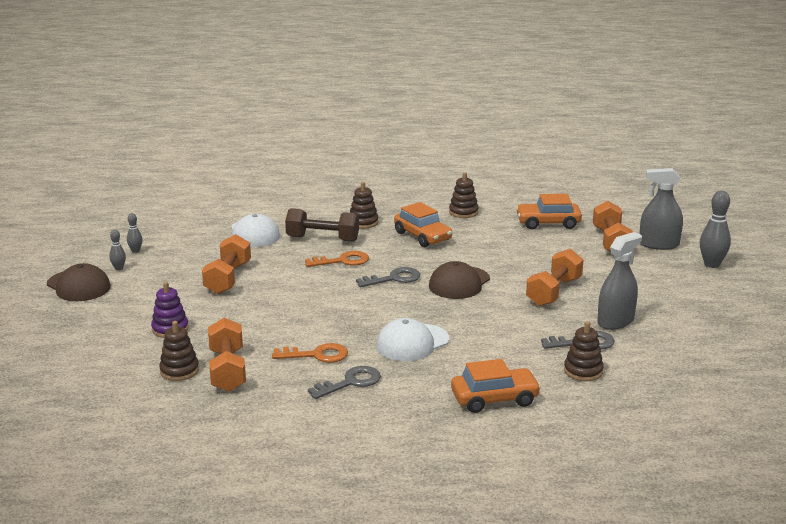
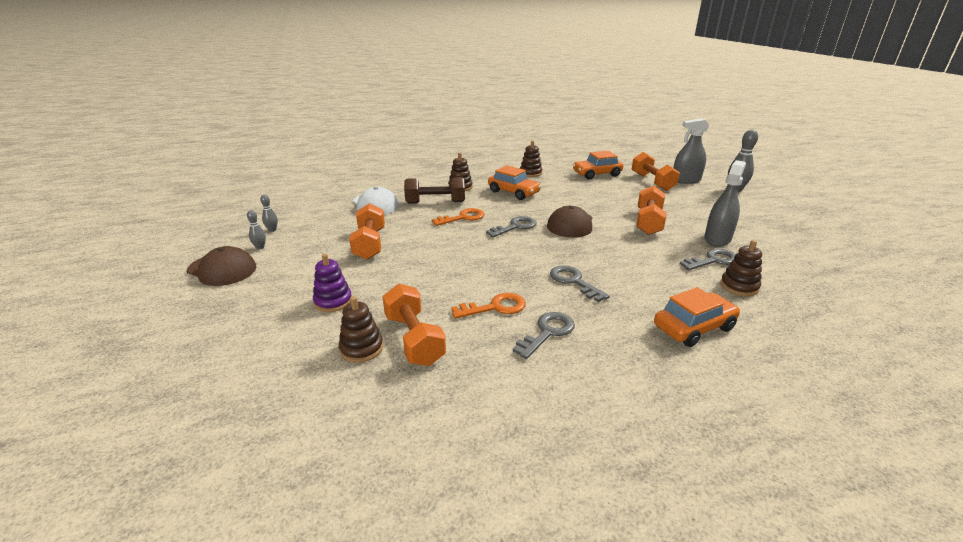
camera: 15 degrees left, 5 degrees up
(412, 343) = (574, 281): white cap -> grey key

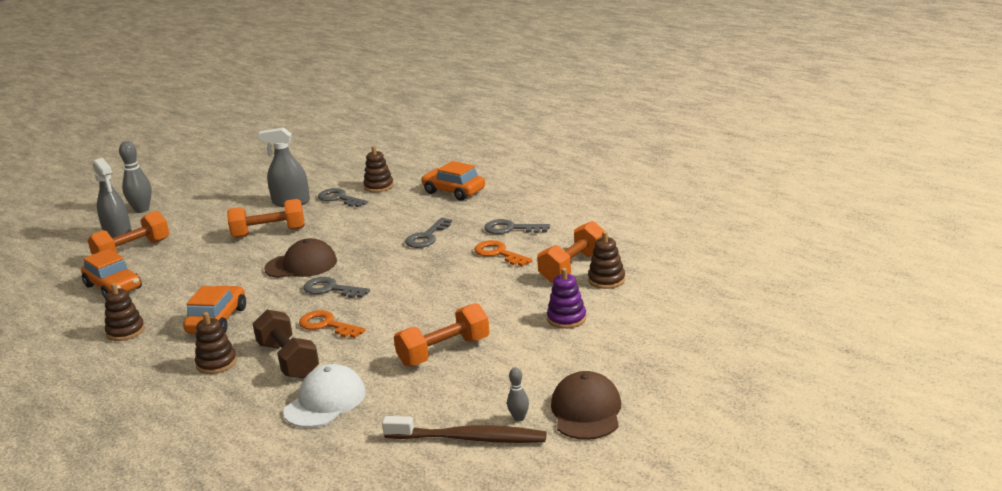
camera: 115 degrees left, 5 degrees down
(272, 230) = (469, 438): grey bowling pin -> brown toothbrush

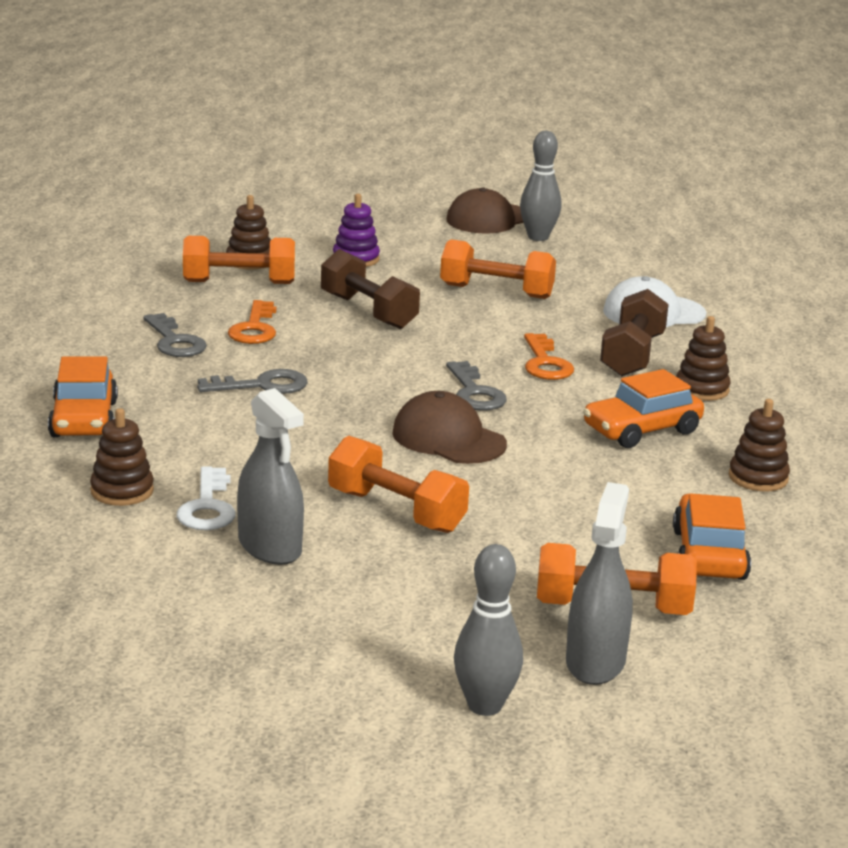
camera: 135 degrees left, 0 degrees up
(339, 198) = (208, 507): grey key -> white key
(469, 438) = (593, 246): brown toothbrush -> none
(475, 294) = (368, 312): none -> brown dumbbell
(519, 418) = (538, 237): grey bowling pin -> grey bowling pin, size x1.88

